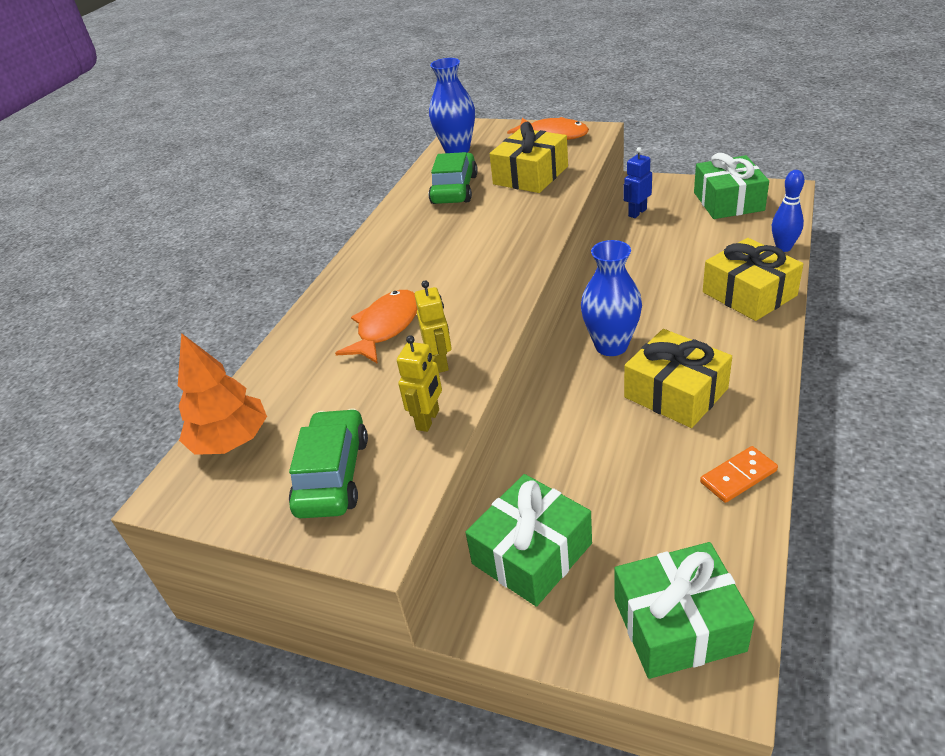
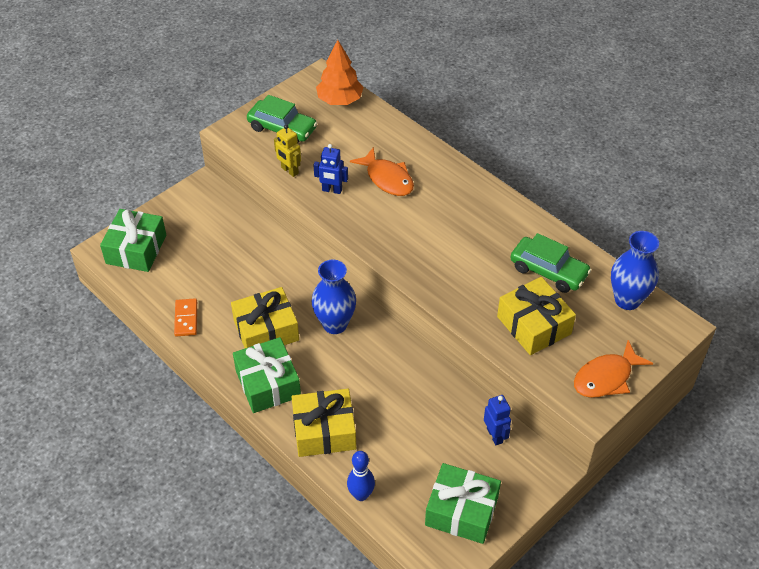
camera: 110 degrees right, 10 degrees up
(440, 362) = (332, 190): yellow robot -> blue robot
(532, 553) = (214, 219): green gift -> green gift (268, 383)

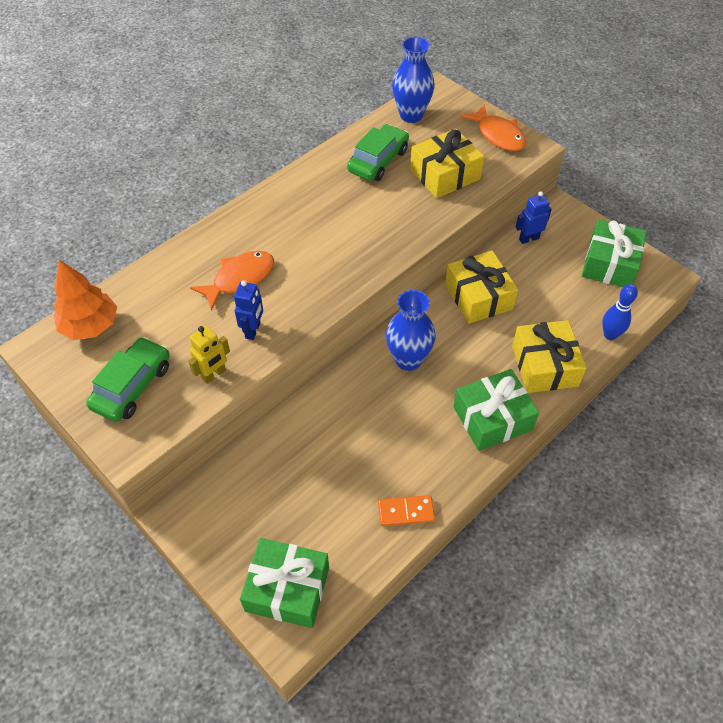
camera: 90 degrees left, 5 degrees up
(266, 330) = (419, 424): yellow gift -> yellow gift (478, 296)

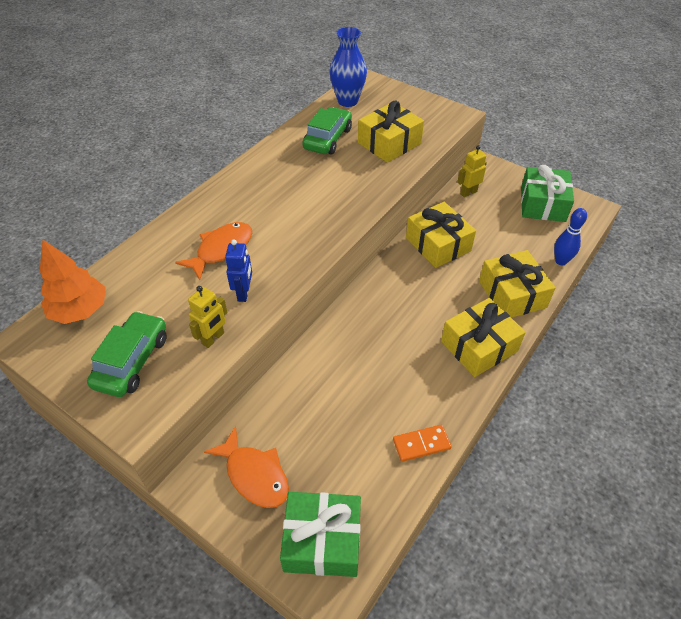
camera: 10 degrees left, 5 degrees down
(408, 359) = (389, 306): blue vase -> none
(492, 418) = (479, 346): green gift -> yellow gift
(498, 135) = (426, 108): orange fish -> orange fish (254, 475)
(528, 238) = (468, 192): blue robot -> yellow robot

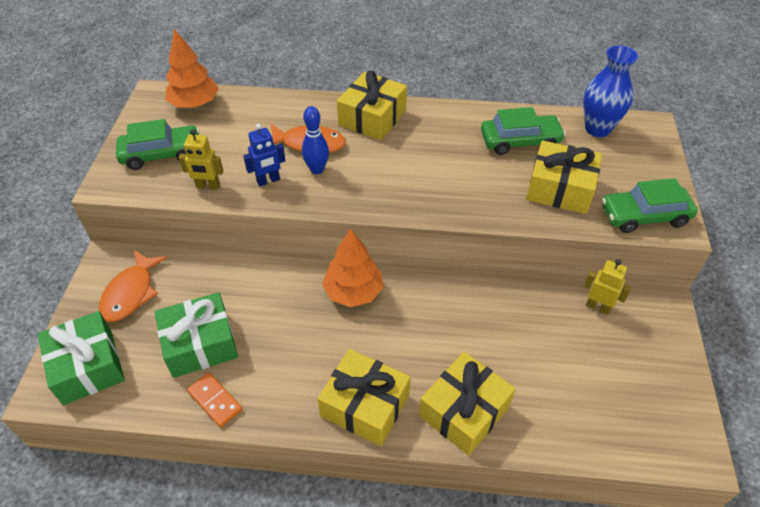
camera: 60 degrees right, 0 degrees up
(370, 309) = (353, 292): none -> orange tree
(438, 244) = (487, 311): yellow gift -> yellow gift (372, 117)
(441, 122) = (644, 216): none -> green car
(542, 204) = (649, 392): green gift -> green gift (200, 344)
(561, 261) = (560, 446): blue bowling pin -> blue bowling pin (317, 169)

